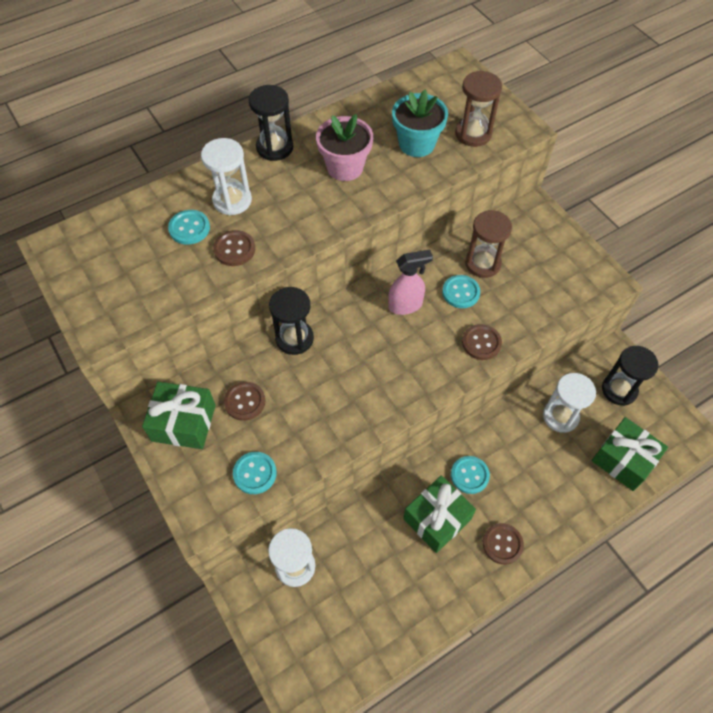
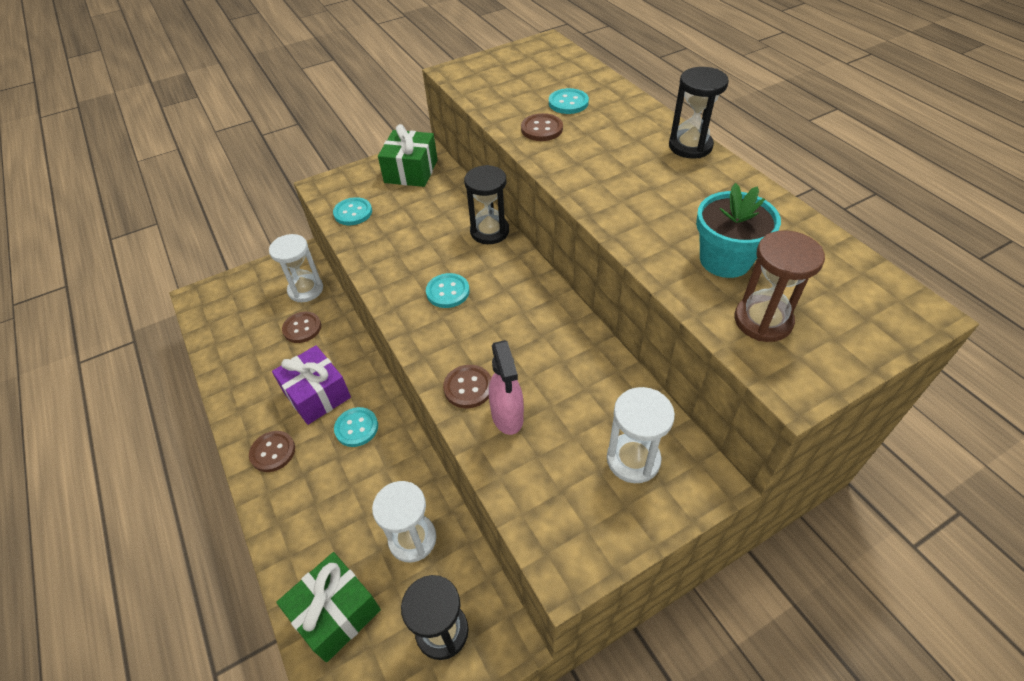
camera: 95 degrees right, 10 degrees down
(232, 200) = (606, 124): white hourglass -> white hourglass (633, 459)
(245, 402) = (424, 203): brown button -> brown button (302, 328)
(345, 167) = (668, 197): pink flower pot -> none
(406, 305) = (527, 318): pink spray bottle -> pink spray bottle (507, 417)
(437, 519) = (317, 394): green gift -> purple gift
(461, 292) = (545, 372): turquoise button -> turquoise button (448, 292)
(483, 263) = (594, 400): brown hourglass -> none

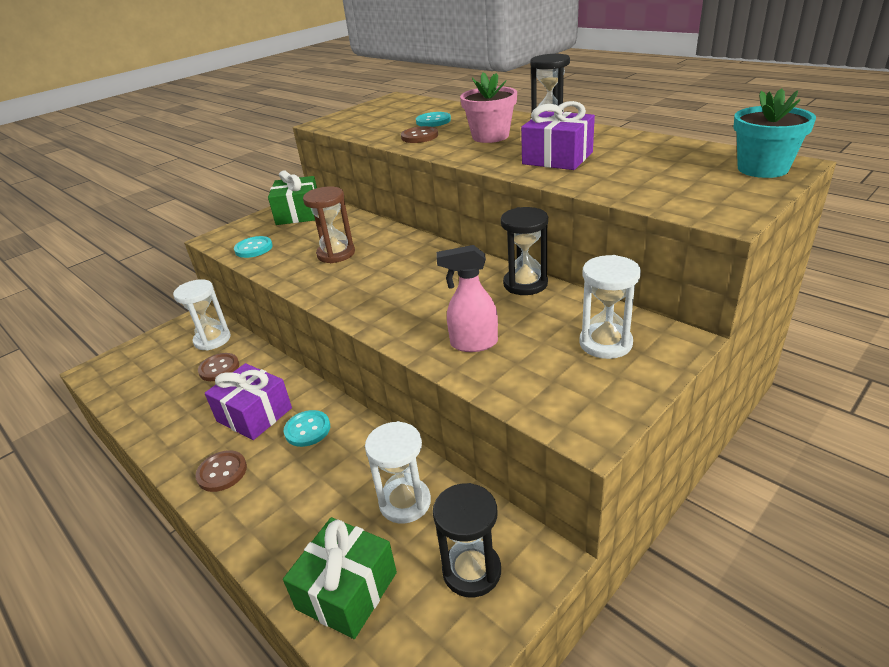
camera: 15 degrees left, 15 degrees down
(448, 292) = (372, 278): turquoise button -> none
(468, 387) = (424, 333): brown button -> none
(489, 231) = (391, 234): black hourglass -> black hourglass (525, 284)
(507, 417) = (473, 344): pink spray bottle -> pink spray bottle turned 120 degrees clockwise
(615, 152) = (490, 136): none -> pink flower pot
(667, 217) = (557, 158): none -> purple gift
(725, 260) = (621, 169): turquoise flower pot -> turquoise flower pot (762, 169)
(763, 321) = (675, 191): brown hourglass -> brown hourglass (336, 254)

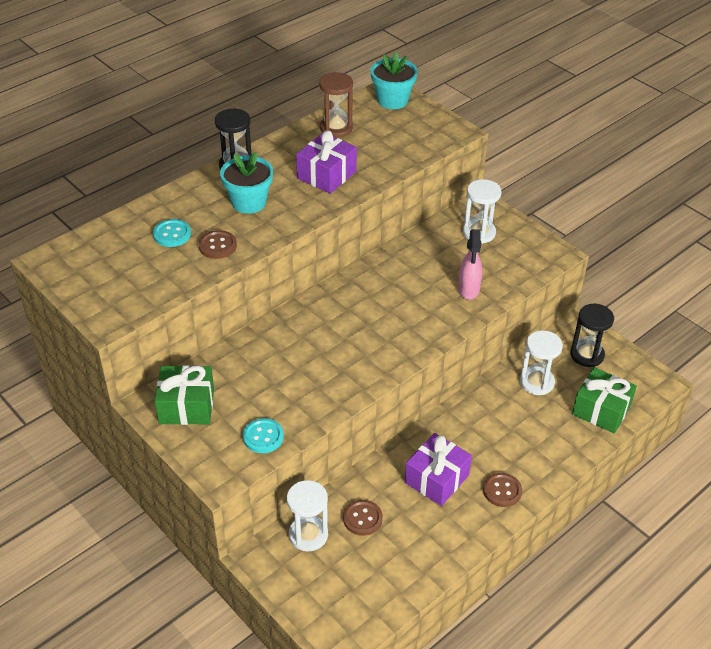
camera: 90 degrees left, 10 degrees up
(307, 429) = (460, 440): turquoise button -> none
(336, 254) = (303, 368): brown hourglass -> brown hourglass (336, 128)
(490, 136) = (249, 202): pink flower pot -> turquoise flower pot
(525, 284) = (396, 256): black hourglass -> none

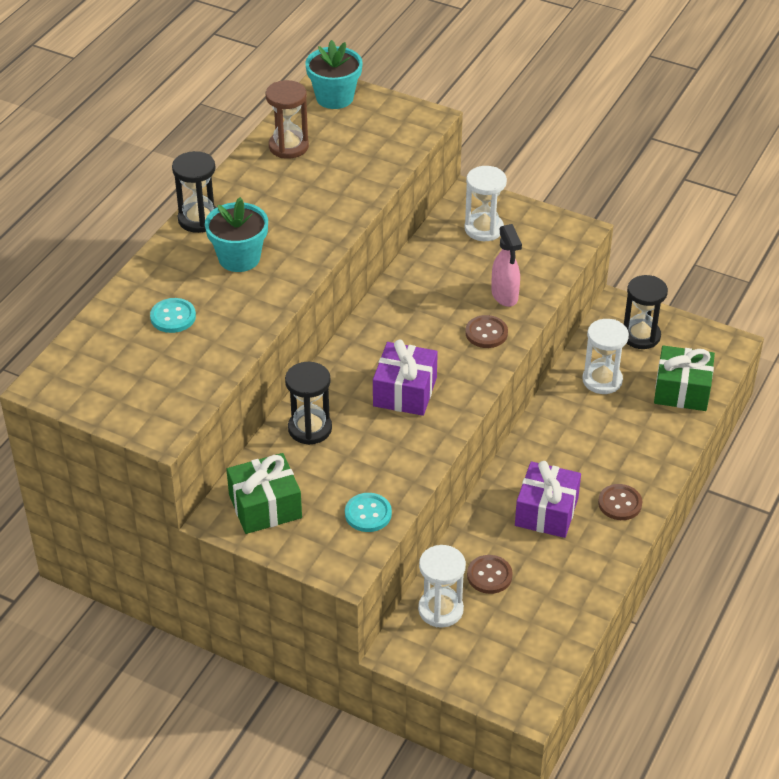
camera: 20 degrees left, 0 degrees up
(217, 246) = (233, 316): brown button -> brown button (486, 333)
(256, 353) = (310, 428): none -> black hourglass
(326, 175) = (309, 204): purple gift -> purple gift (405, 392)

